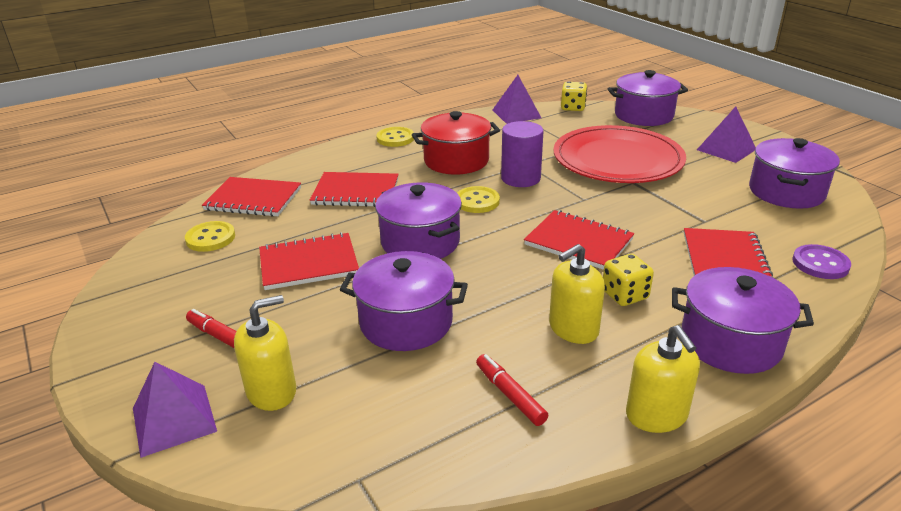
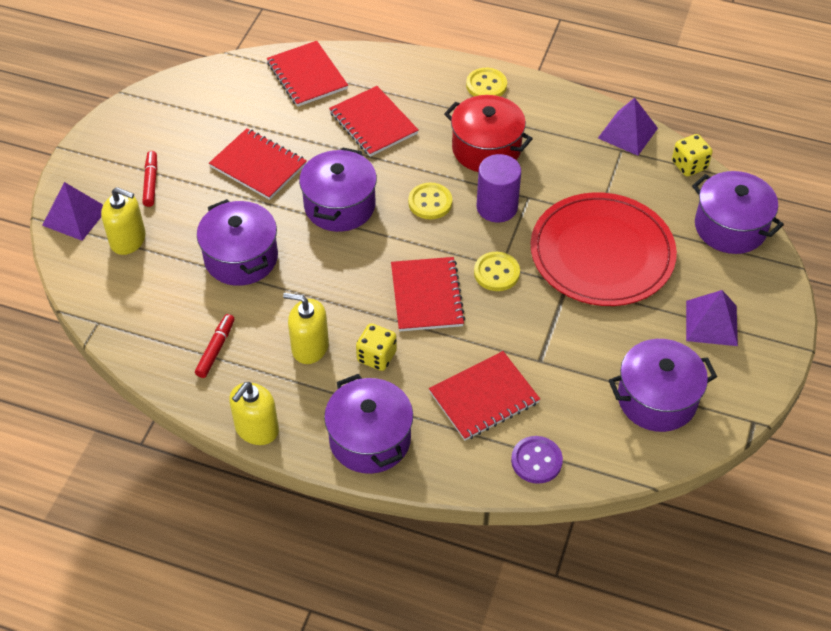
camera: 50 degrees right, 20 degrees up
(210, 238) = (239, 94): yellow button -> yellow button (496, 273)

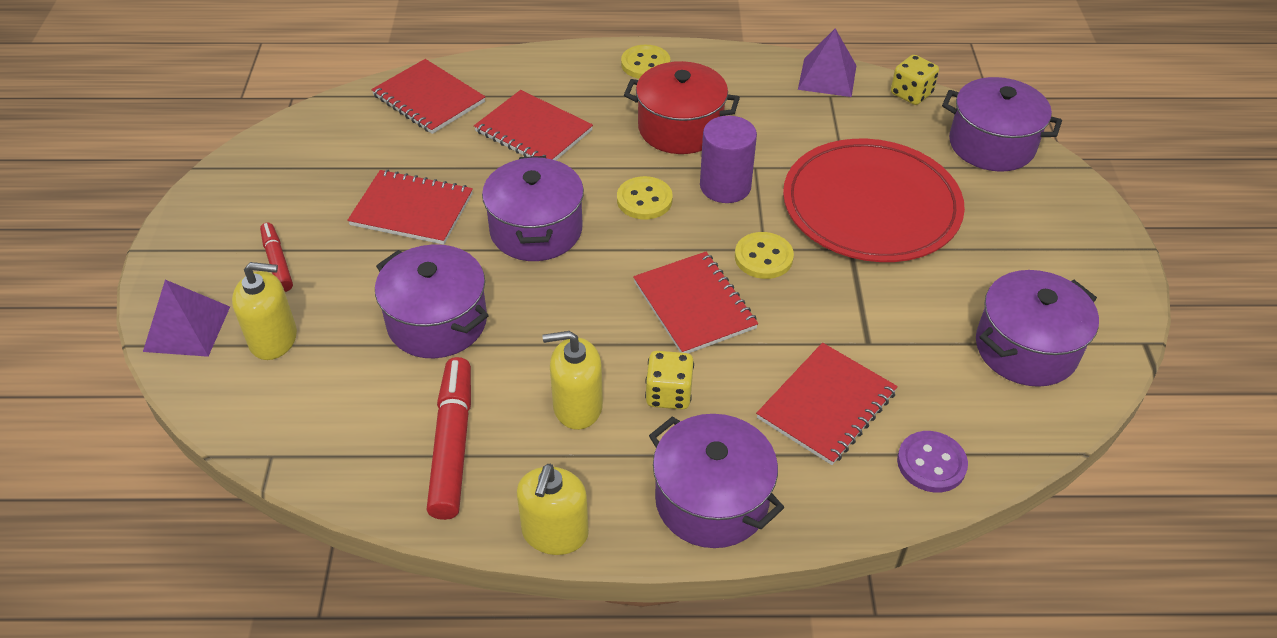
camera: 20 degrees left, 5 degrees down
(216, 349) = (452, 444): red marker -> red marker, size x1.72
(711, 323) = (1033, 248): purple pyramid -> none

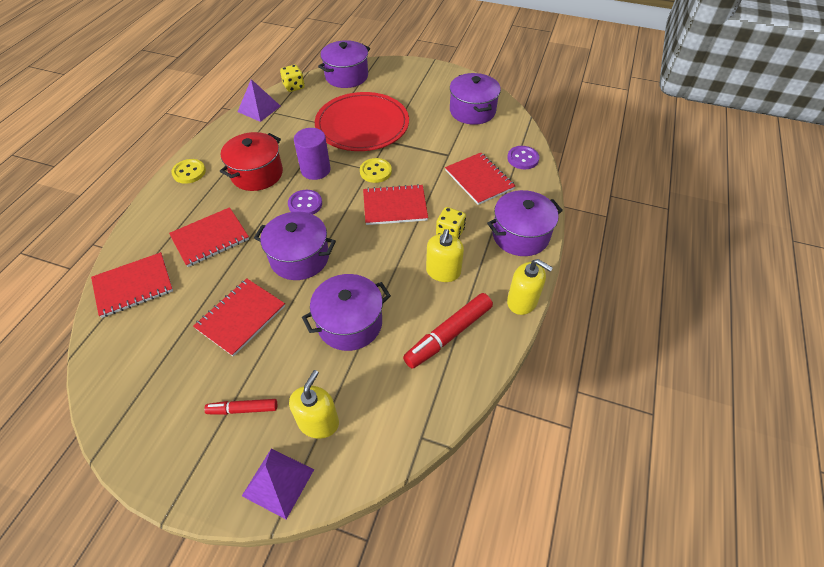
camera: 70 degrees left, 5 degrees up
(452, 444) = (448, 335): red marker -> red marker turned 60 degrees counterclockwise
(644, 200) = (305, 204): yellow button -> purple button

